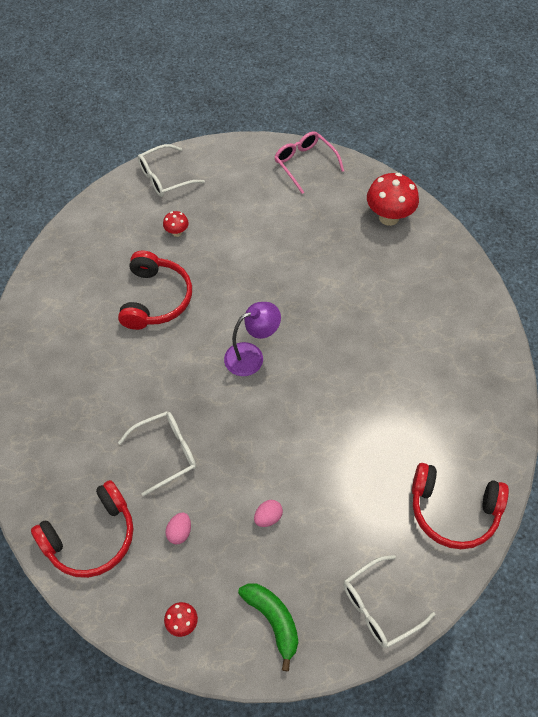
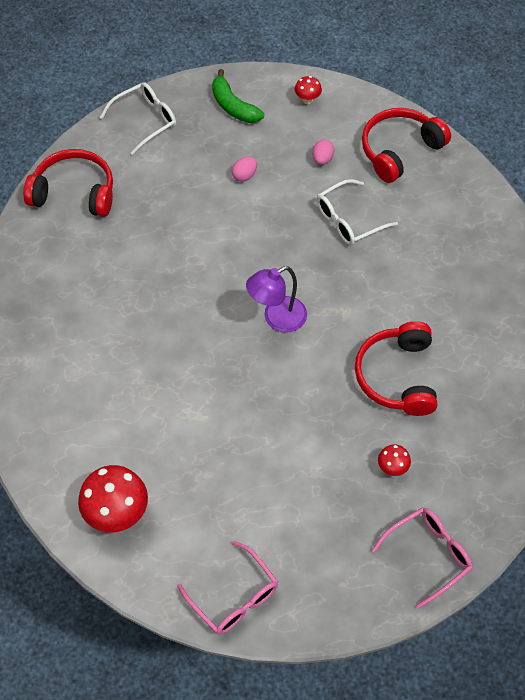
camera: 175 degrees right, 0 degrees up
(165, 178) = (428, 555): white glasses -> pink glasses

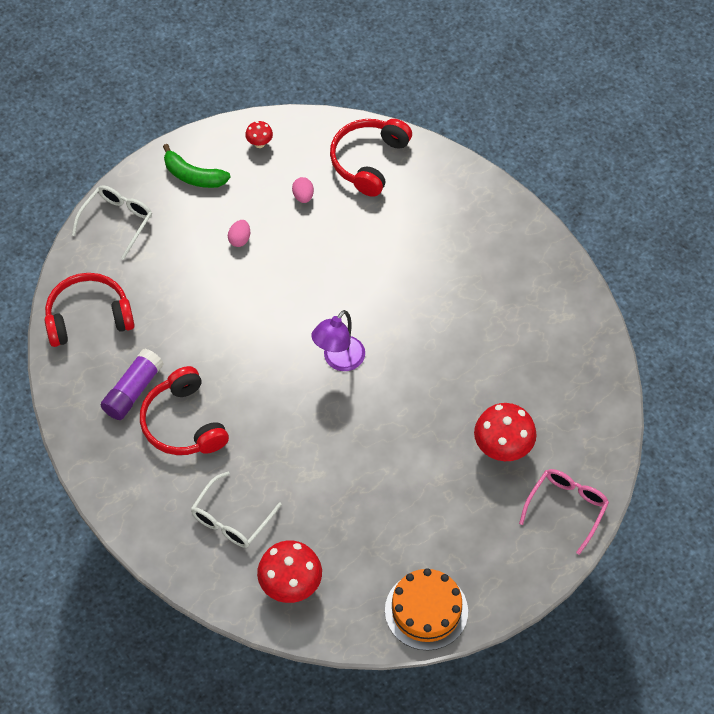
camera: 25 degrees left, 0 degrees up
(75, 272) = (133, 391): none -> purple glue stick
(234, 597) = (426, 611): pink glasses -> orange cake
(348, 220) = (356, 245): white glasses -> white glasses (231, 519)
(392, 468) = (502, 449): red mushroom -> red mushroom, size x2.03
(397, 376) = (468, 369): red headphones -> red headphones (183, 423)

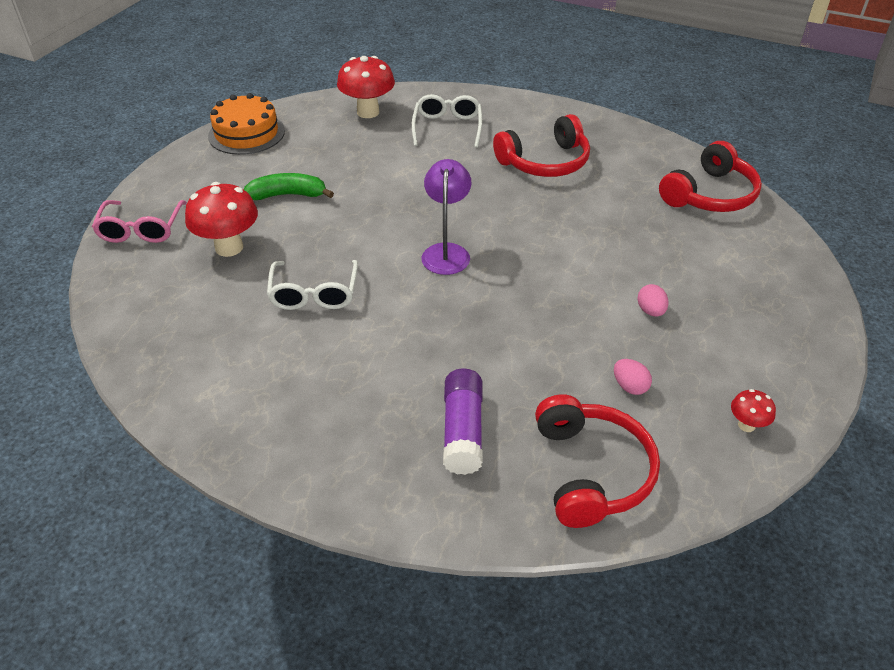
camera: 150 degrees right, 15 degrees down
(117, 221) = (788, 274): white glasses -> white glasses (314, 294)
(133, 391) = (610, 165): purple glue stick -> purple glue stick (463, 431)
(183, 423) = (545, 162): red headphones -> red headphones turned 120 degrees clockwise
(193, 176) = (773, 351): green banana -> green banana (288, 195)

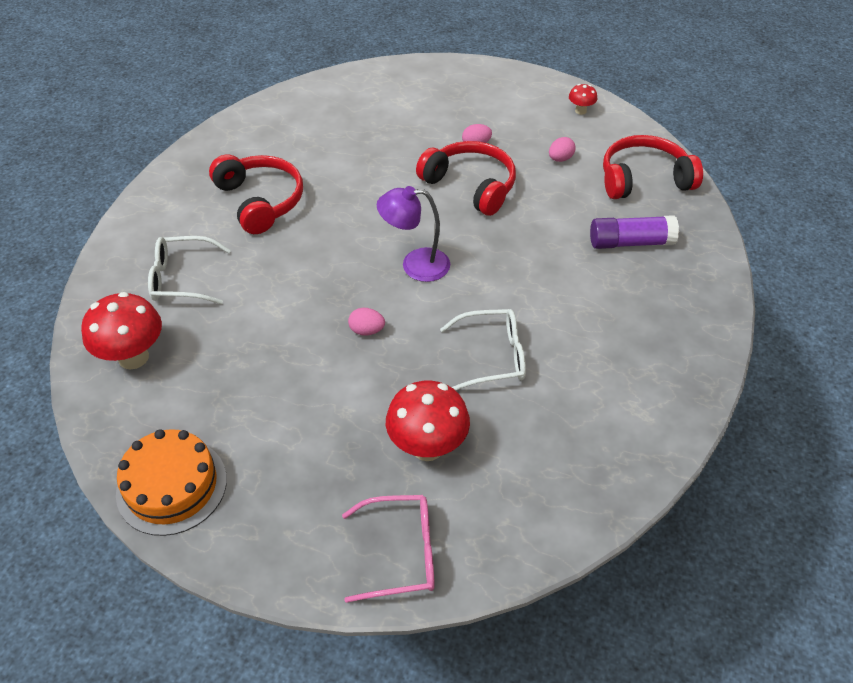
camera: 95 degrees left, 5 degrees up
(288, 195) = (322, 410): green banana -> none
(367, 219) = (367, 330): none -> pink egg
(710, 195) = (317, 103): red headphones -> red headphones (471, 185)

